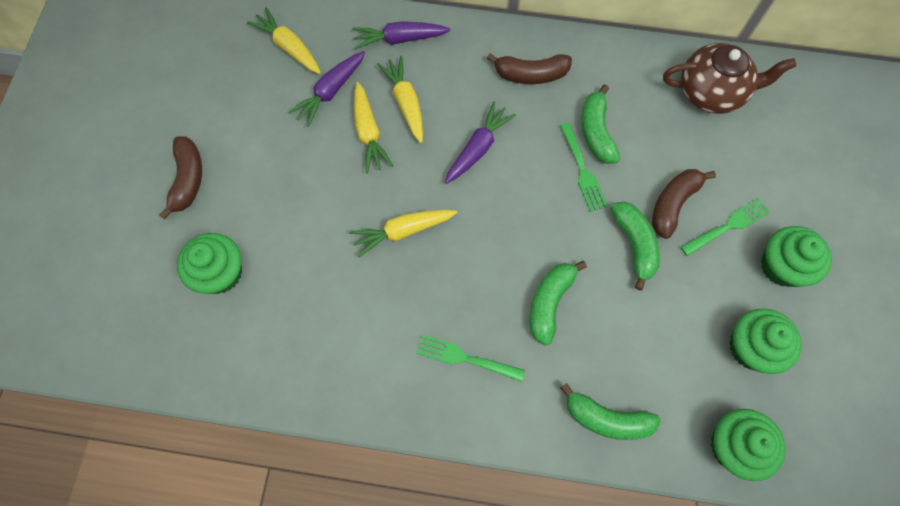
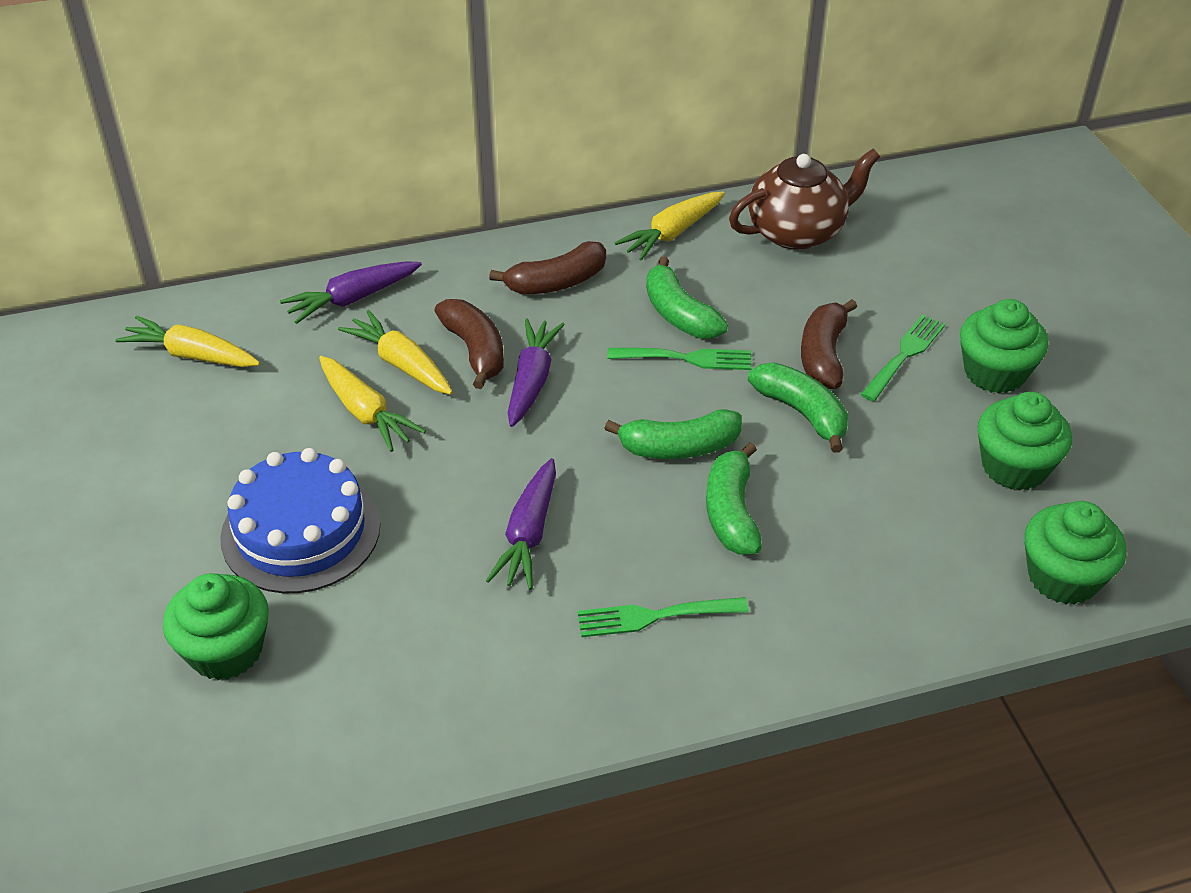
camera: 25 degrees left, 25 degrees down
(188, 179) = (112, 556): brown banana -> brown banana (475, 350)
(294, 206) = (301, 531): none -> blue cake
(330, 92) = (283, 385): purple carrot -> purple carrot (528, 534)
(403, 231) = (480, 505): yellow carrot -> yellow carrot (672, 233)
(582, 170) = (686, 358): green fork -> green fork turned 45 degrees counterclockwise
(606, 419) = (886, 611): green banana -> green banana (679, 447)

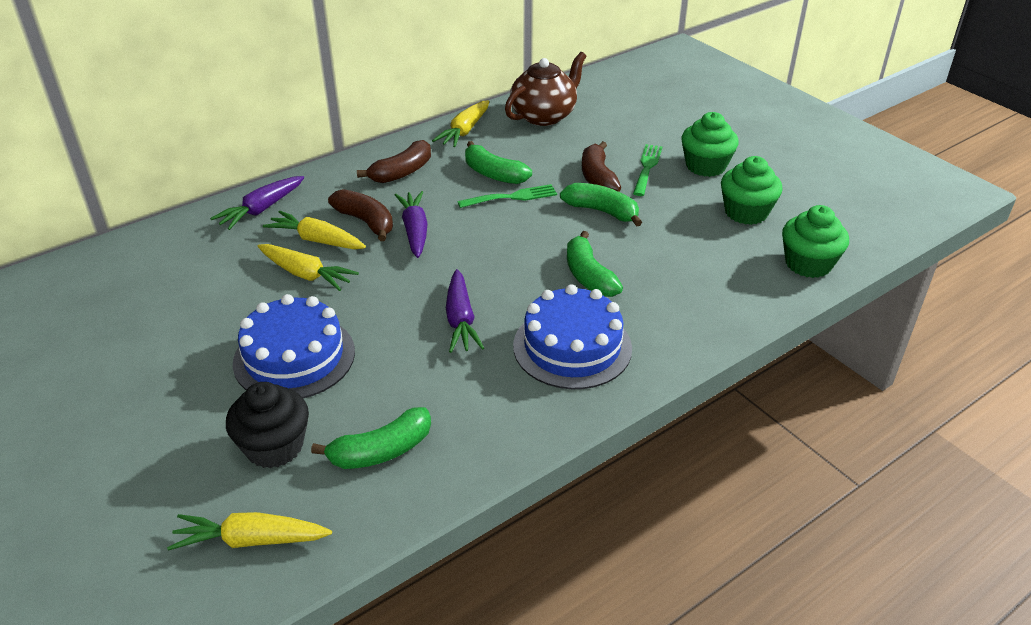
camera: 20 degrees left, 5 degrees down
(192, 355) = (155, 267): yellow carrot -> yellow carrot (251, 540)
(226, 650) = (274, 446): green cupcake -> black cupcake
(655, 616) = (572, 347): green fork -> blue cake
(679, 447) = (535, 247): green banana -> green banana (381, 451)

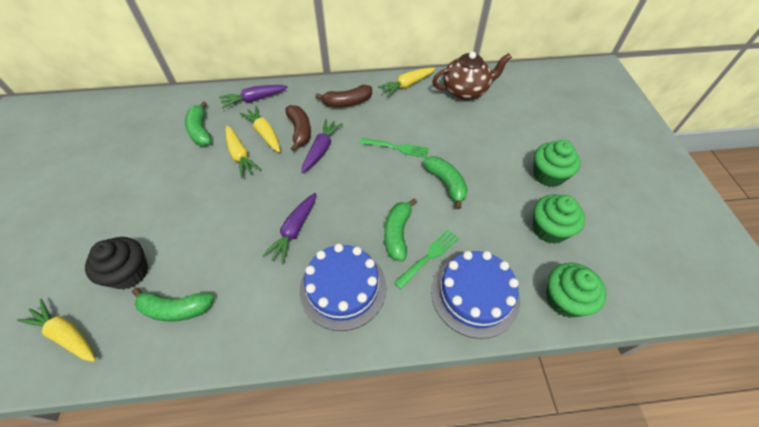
camera: 30 degrees right, 15 degrees up
(294, 357) = (188, 213): blue cake -> blue cake (475, 294)
(493, 174) = (399, 125): green banana -> green banana (200, 131)
(597, 178) = (463, 155): brown banana -> none
(647, 168) = (504, 160): green fork -> green fork (429, 256)

